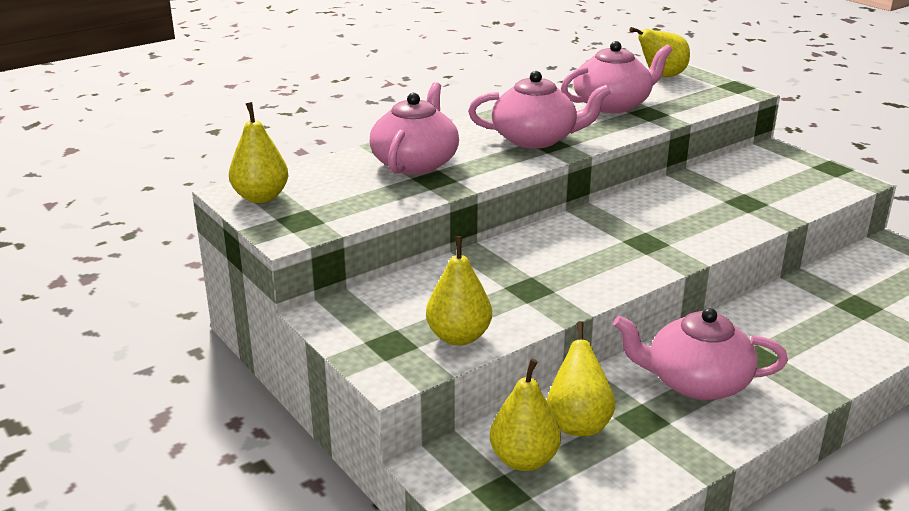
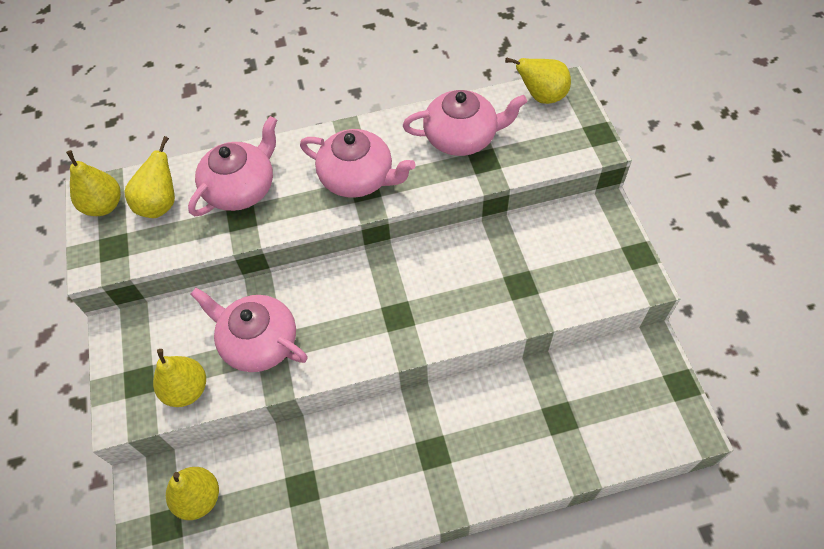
camera: 25 degrees right, 30 degrees up
(578, 423) = (256, 475): yellow pear -> yellow pear (160, 204)
(696, 382) = (366, 462): pink teapot -> pink teapot (258, 342)

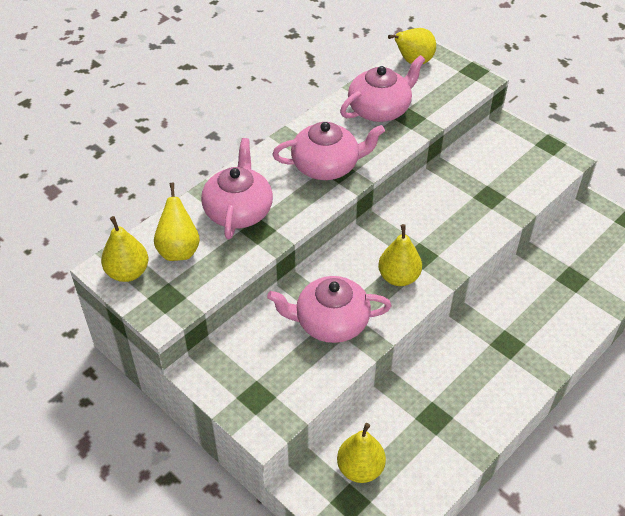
camera: 35 degrees left, 10 degrees down
(187, 390) = (303, 382): yellow pear -> yellow pear (398, 277)

